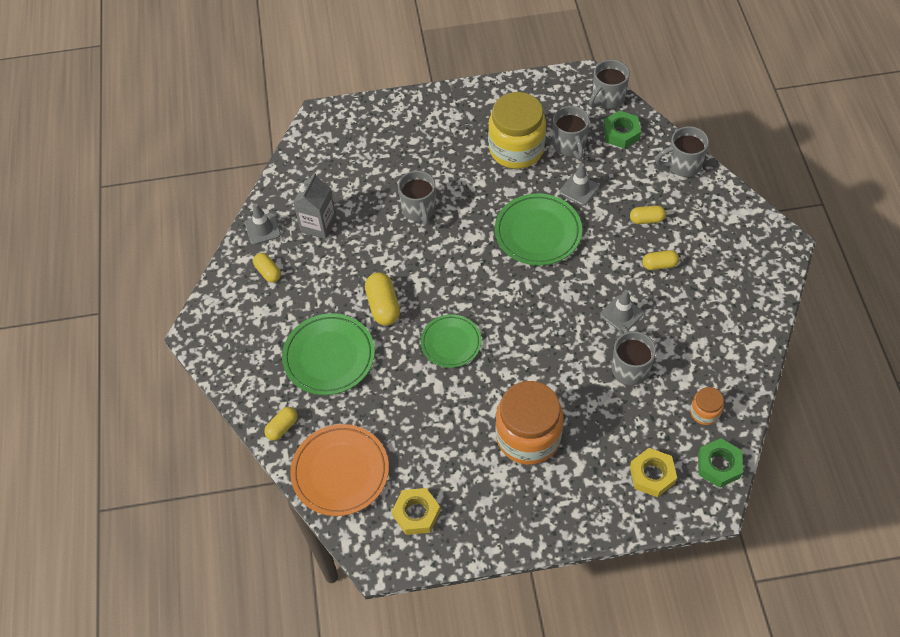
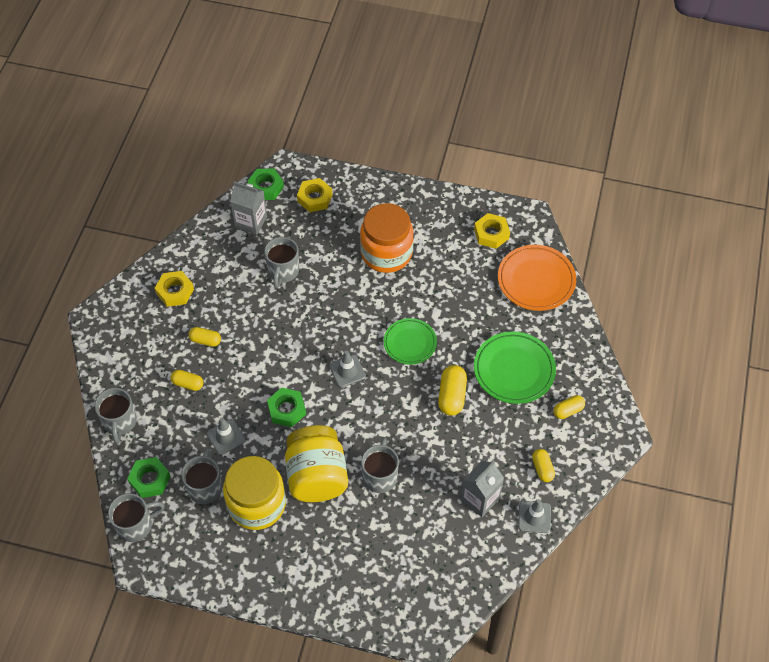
camera: 160 degrees left, 0 degrees up
(282, 427) = (570, 328): yellow capsule -> yellow capsule (568, 411)
(476, 189) = (317, 476): none -> yellow jar
(538, 232) = (287, 410): green plate -> green nut
(621, 314) = (262, 313): grey traffic cone -> grey traffic cone (347, 371)
(682, 165) = (120, 422): grey mug -> grey mug turned 75 degrees clockwise
(704, 412) = (251, 222): orange jar -> grey carton
(727, 301) = (175, 291): none -> yellow nut

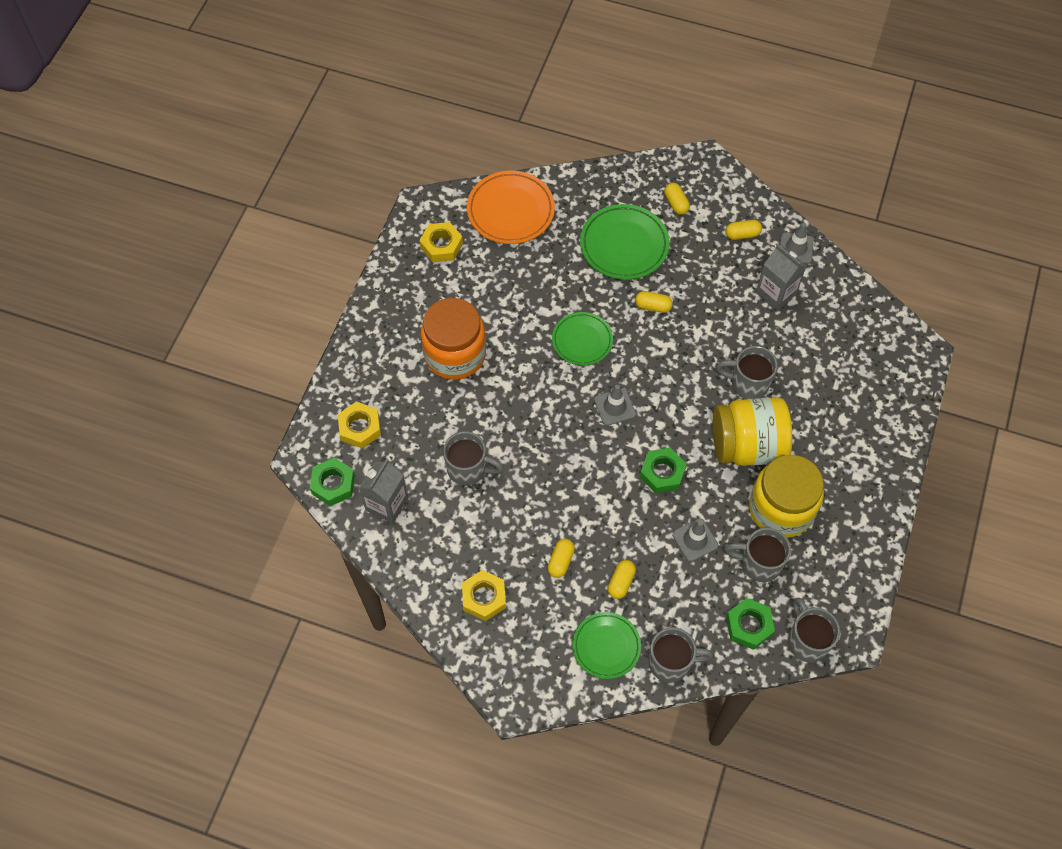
camera: 85 degrees left, 5 degrees up
(134, 376) = (606, 646): none -> green plate
(452, 396) = (653, 306): yellow capsule -> yellow capsule, size x0.64

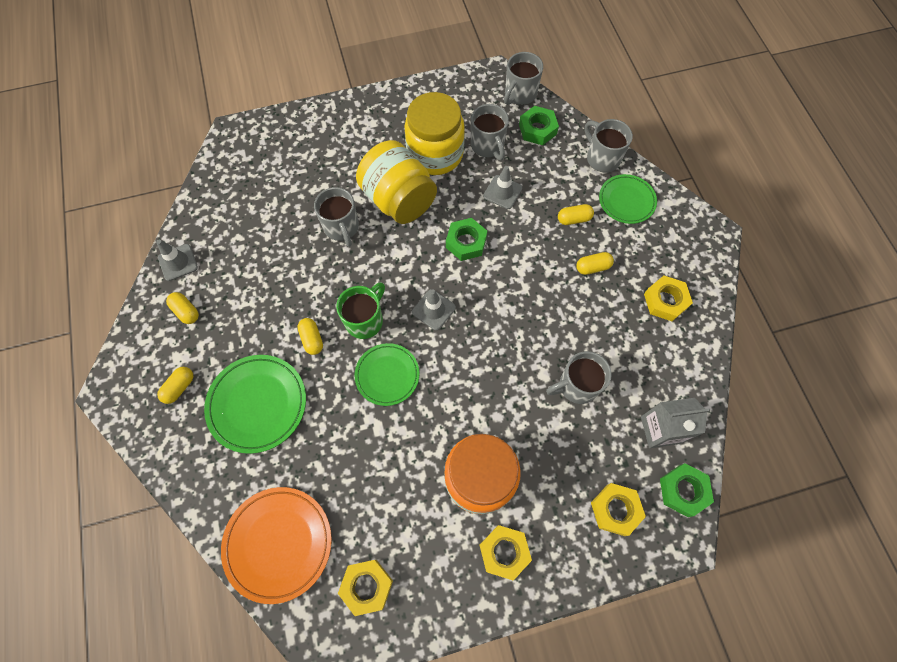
camera: 125 degrees left, 5 degrees up
(393, 337) = (504, 552): none -> yellow nut
(468, 469) = (576, 386): grey mug -> grey mug turned 90 degrees counterclockwise
(642, 352) = (365, 320): none -> green mug
(776, 293) = (237, 253): grey carton -> none

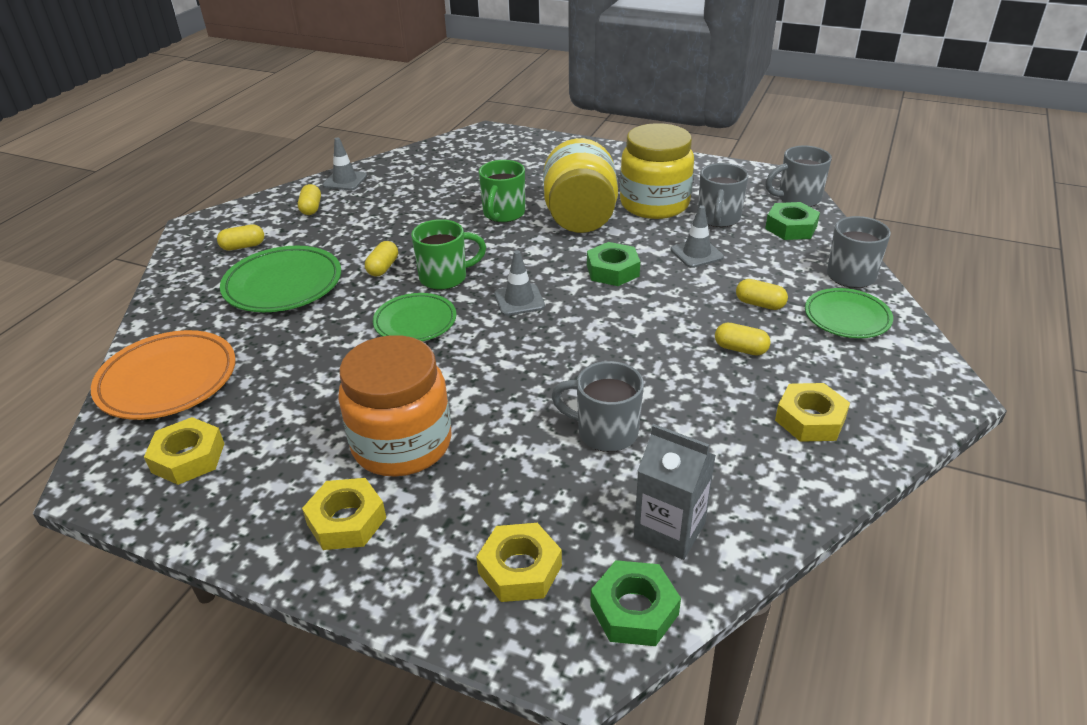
camera: 40 degrees right, 30 degrees down
(342, 228) = (503, 214): grey mug -> green mug

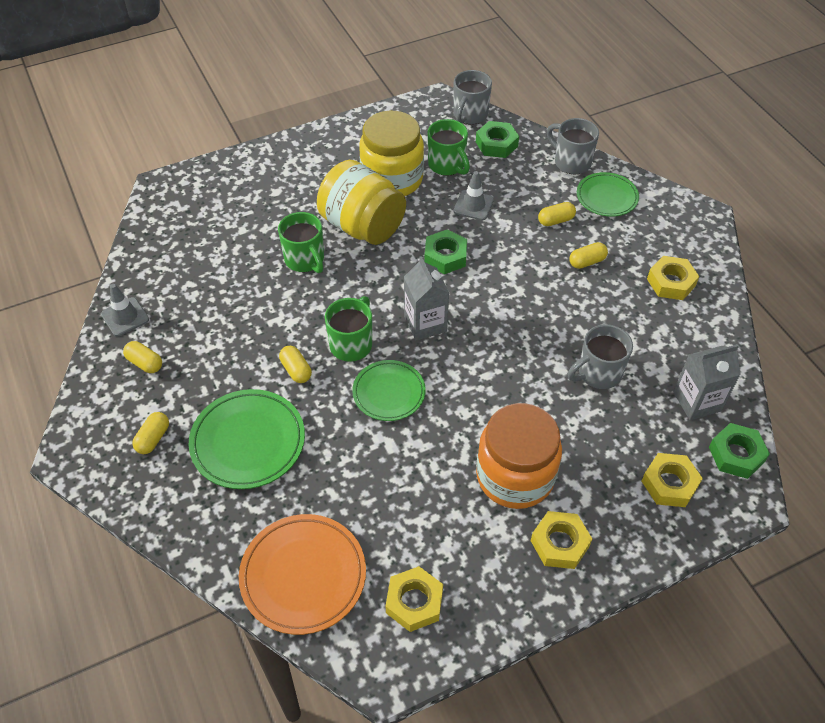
camera: 50 degrees left, 15 degrees up
(519, 300) = (425, 324): grey traffic cone -> grey carton
(718, 219) = (447, 165): grey mug -> green mug

